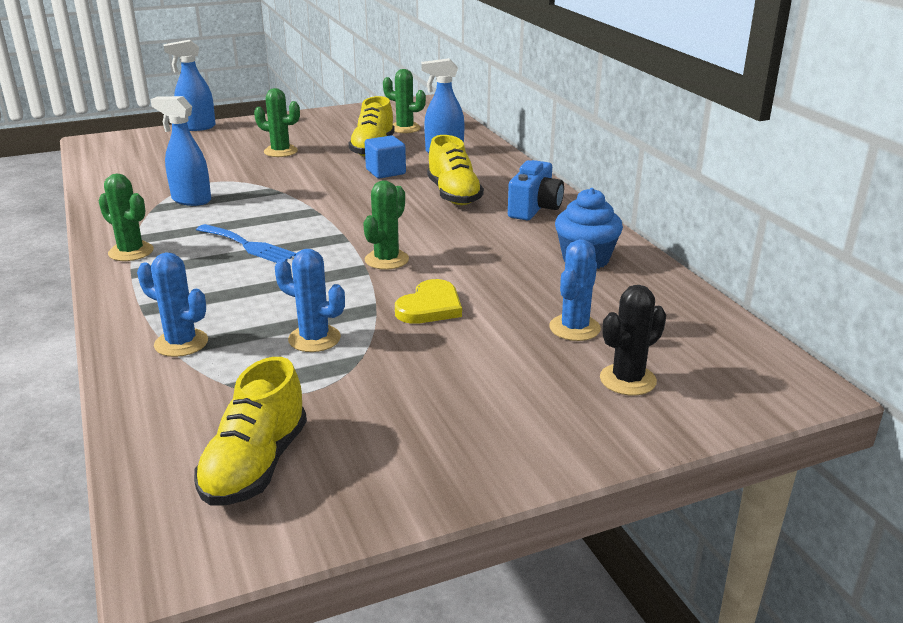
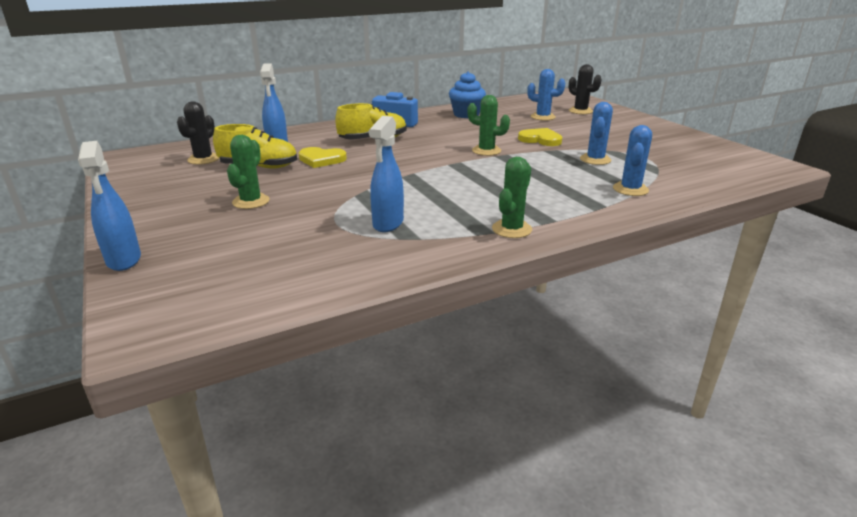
camera: 95 degrees left, 0 degrees up
(248, 245) = (481, 189): blue fork -> none
(255, 465) = (711, 160): yellow shoe -> none
(385, 172) = (321, 159): blue cube -> yellow heart
(405, 128) = (203, 159): green cactus -> black cactus

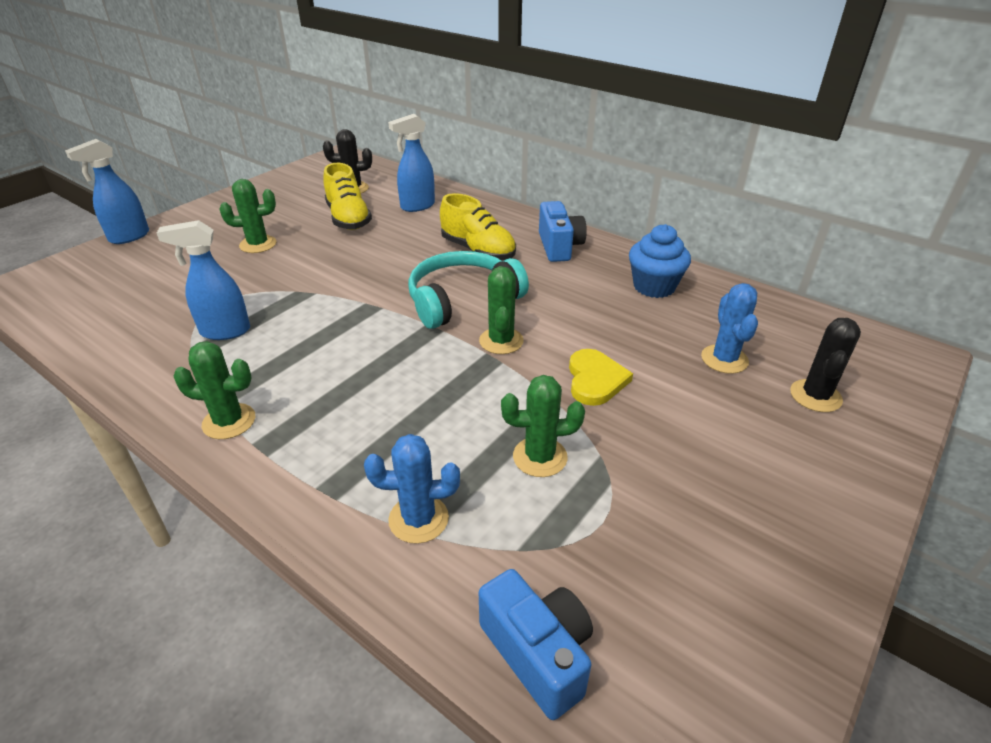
camera: 65 degrees right, 10 degrees up
(321, 159) = (389, 242): yellow heart -> none
(430, 152) = (462, 300): none -> turquoise headphones
(595, 159) = (540, 457): blue cactus -> green cactus
(718, 180) = (538, 653): none -> blue camera

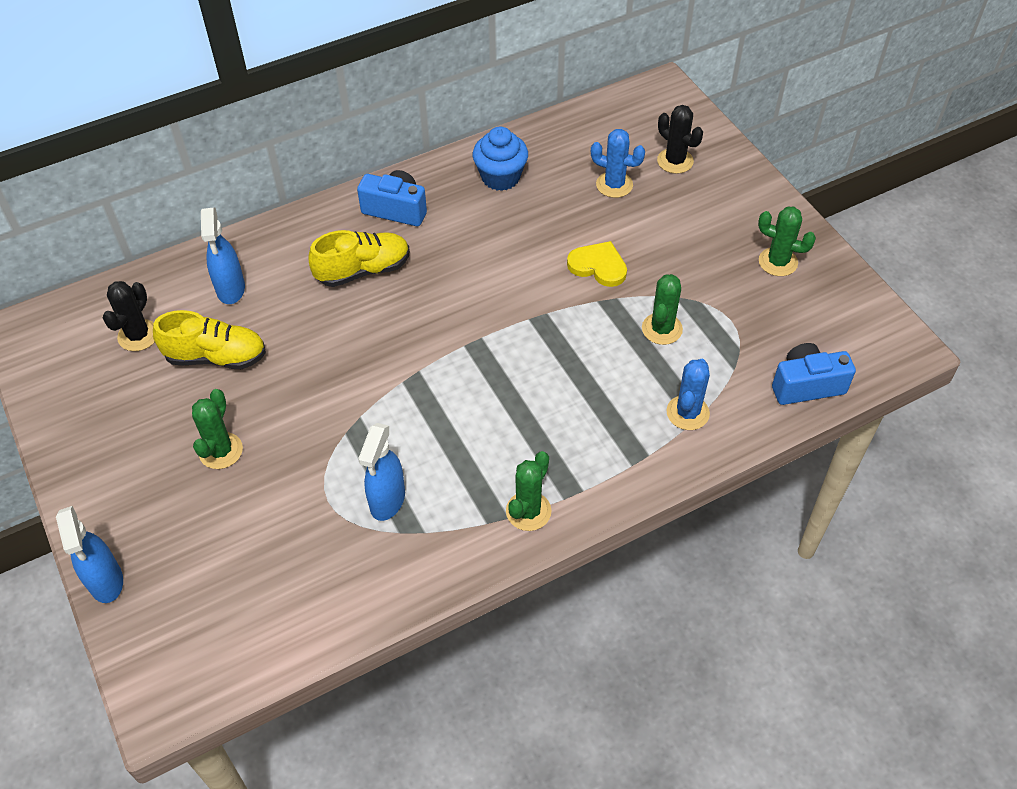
camera: 65 degrees left, 15 degrees up
(462, 300) = (442, 309): turquoise headphones -> none
(501, 341) = (519, 304): green cactus -> green cactus (778, 262)

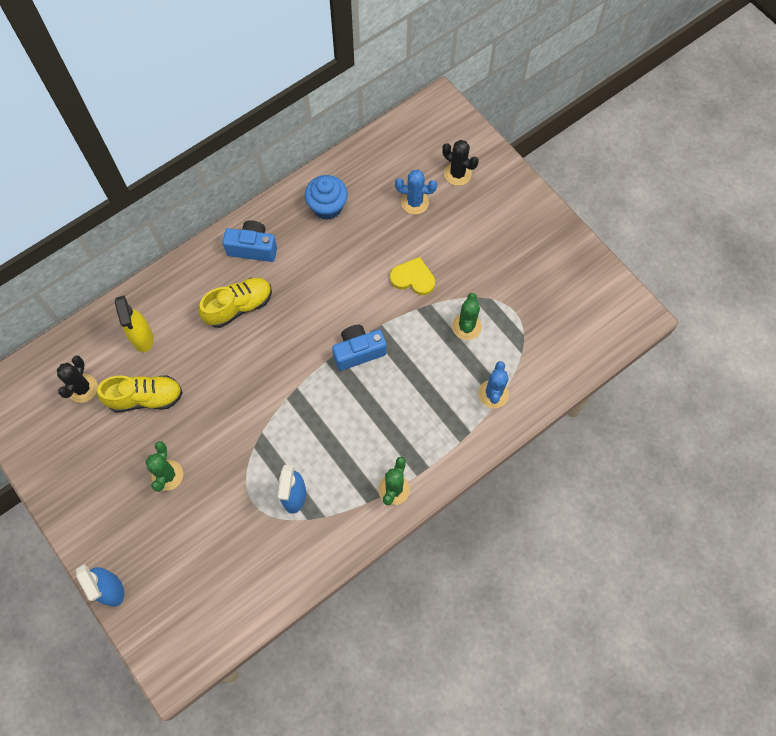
camera: 10 degrees left, 15 degrees up
(231, 289) = (142, 338): blue spray bottle -> yellow spray bottle
(778, 262) = (543, 256): green cactus -> none
(806, 385) = (573, 359): blue camera -> blue camera (358, 352)

